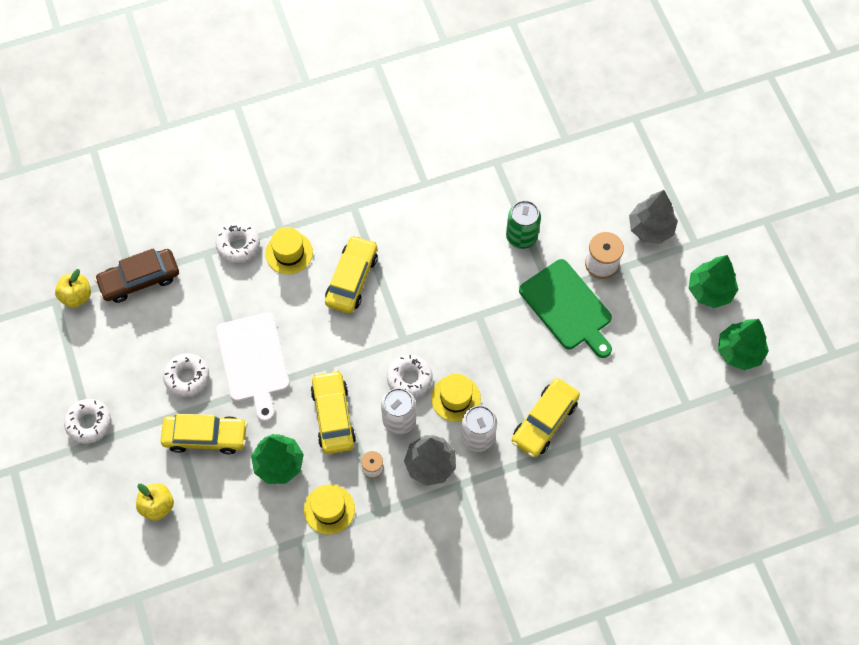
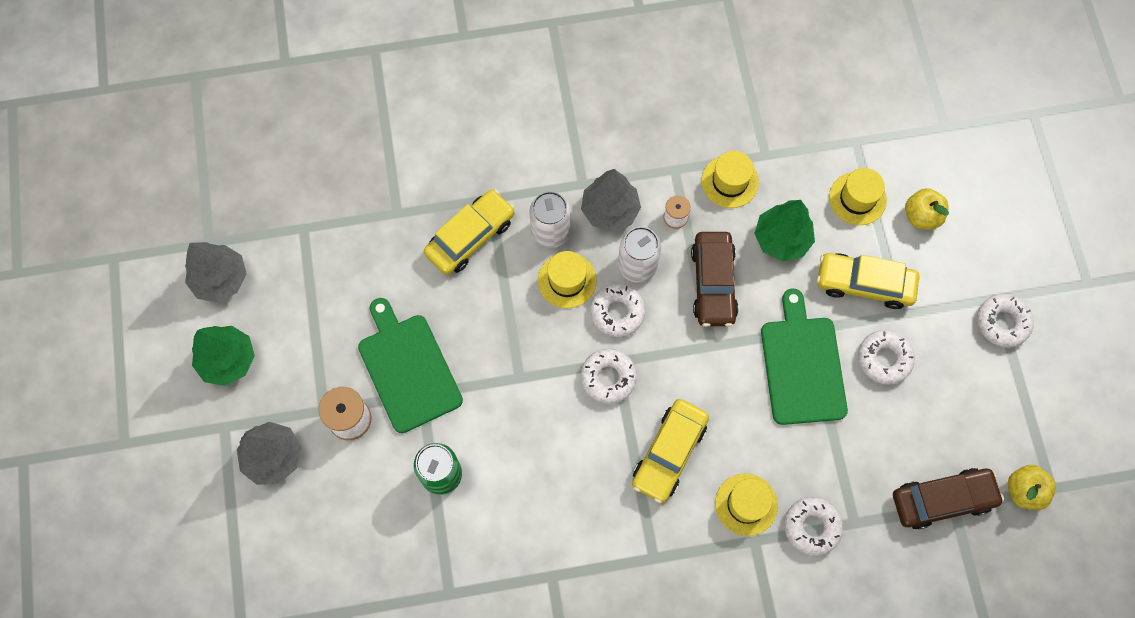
camera: 170 degrees left, 5 degrees up
(214, 512) = (857, 198): none -> yellow hat
(254, 361) = (802, 365): white cutting board -> green cutting board
(333, 416) = (713, 283): yellow car -> brown car
(408, 326) = (608, 378): none -> white donut
(739, 351) = (220, 279): green tree -> grey tree

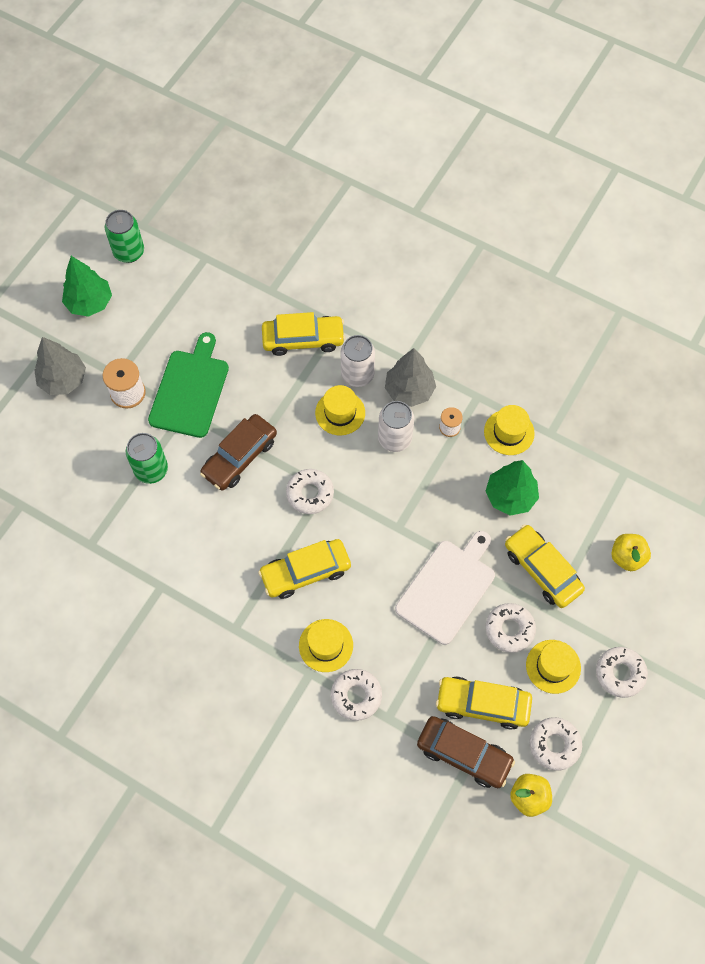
camera: 40 degrees right, 5 degrees down
(220, 279) = (129, 252): grey tree -> green can
(617, 312) = (354, 458): white donut -> white donut (554, 745)
(713, 283) = (435, 488): brown car -> brown car (239, 457)
(802, 365) = (447, 588): green cutting board -> white cutting board
(857, 198) = (590, 510): yellow hat -> yellow hat (553, 666)
(919, 443) = (482, 704): none -> yellow car

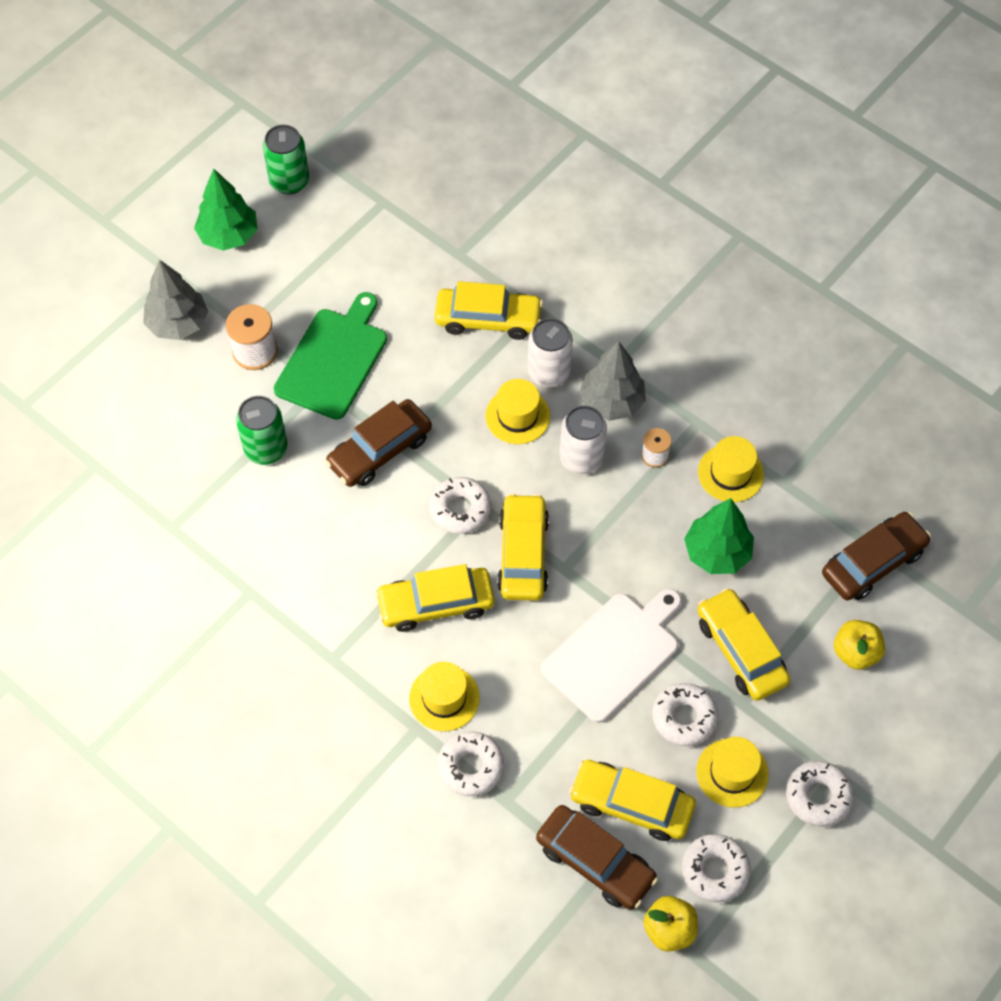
camera: 10 degrees right, 5 degrees down
(364, 521) = (523, 554): none -> yellow car
(627, 485) = (873, 563): none -> brown car

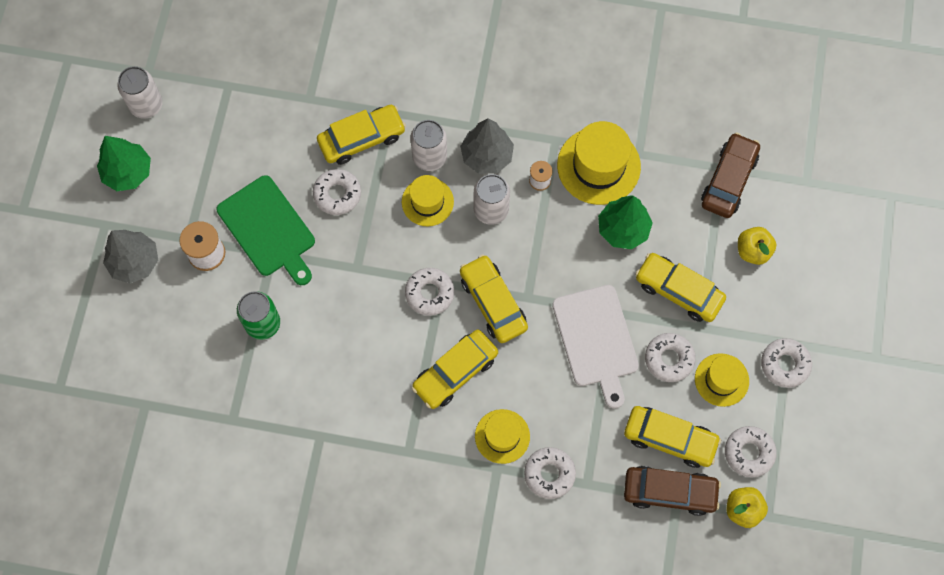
camera: 30 degrees left, 10 degrees up
(289, 181) = (146, 105): green can -> white can
(333, 360) = (268, 229): green cutting board -> green cutting board turned 150 degrees clockwise
(380, 450) = (346, 280): brown car -> none
(427, 361) = (337, 194): none -> white donut
(613, 653) = (596, 340): white cutting board -> white cutting board turned 150 degrees clockwise
(631, 804) = (670, 439): yellow car -> yellow car turned 150 degrees counterclockwise
(730, 473) = (598, 166): yellow hat -> yellow hat, size x1.61

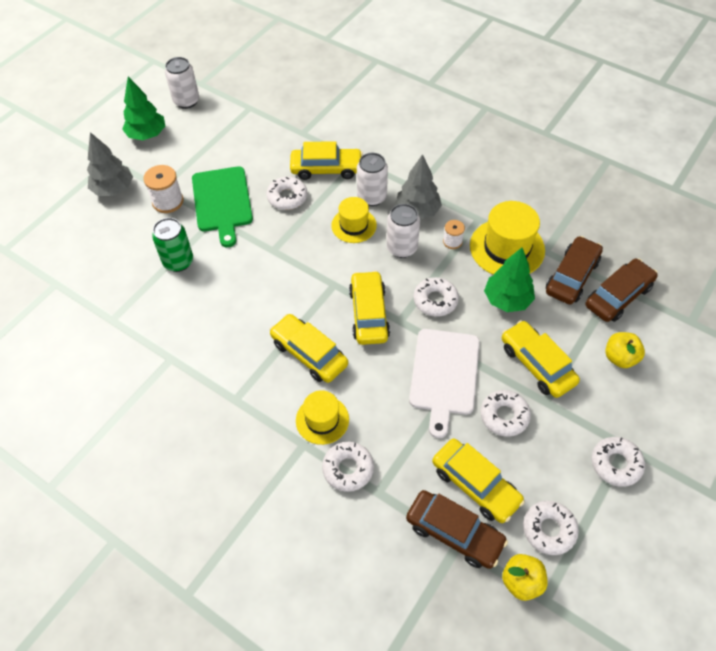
camera: 25 degrees right, 15 degrees down
(429, 293) = (320, 288): white donut -> white donut (435, 300)
(455, 372) = (309, 353): yellow car -> yellow car turned 60 degrees clockwise
(676, 175) = (572, 276): none -> brown car
(721, 380) = (547, 453): yellow hat -> none

